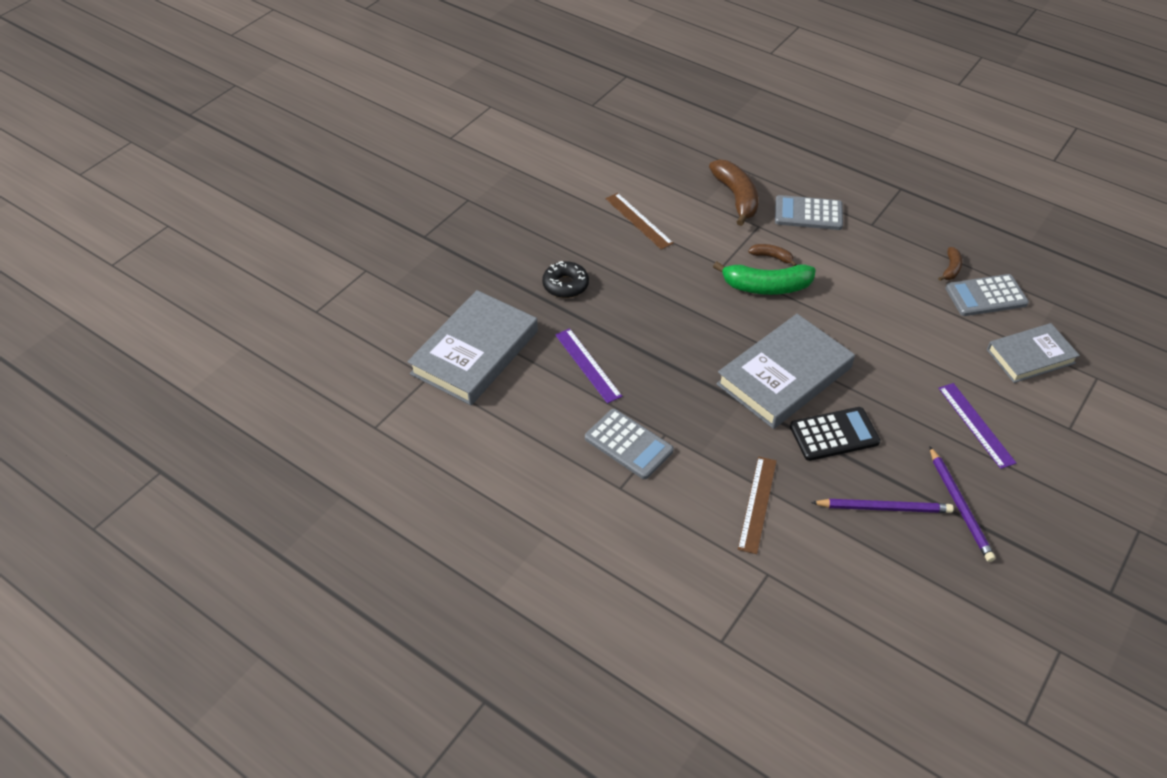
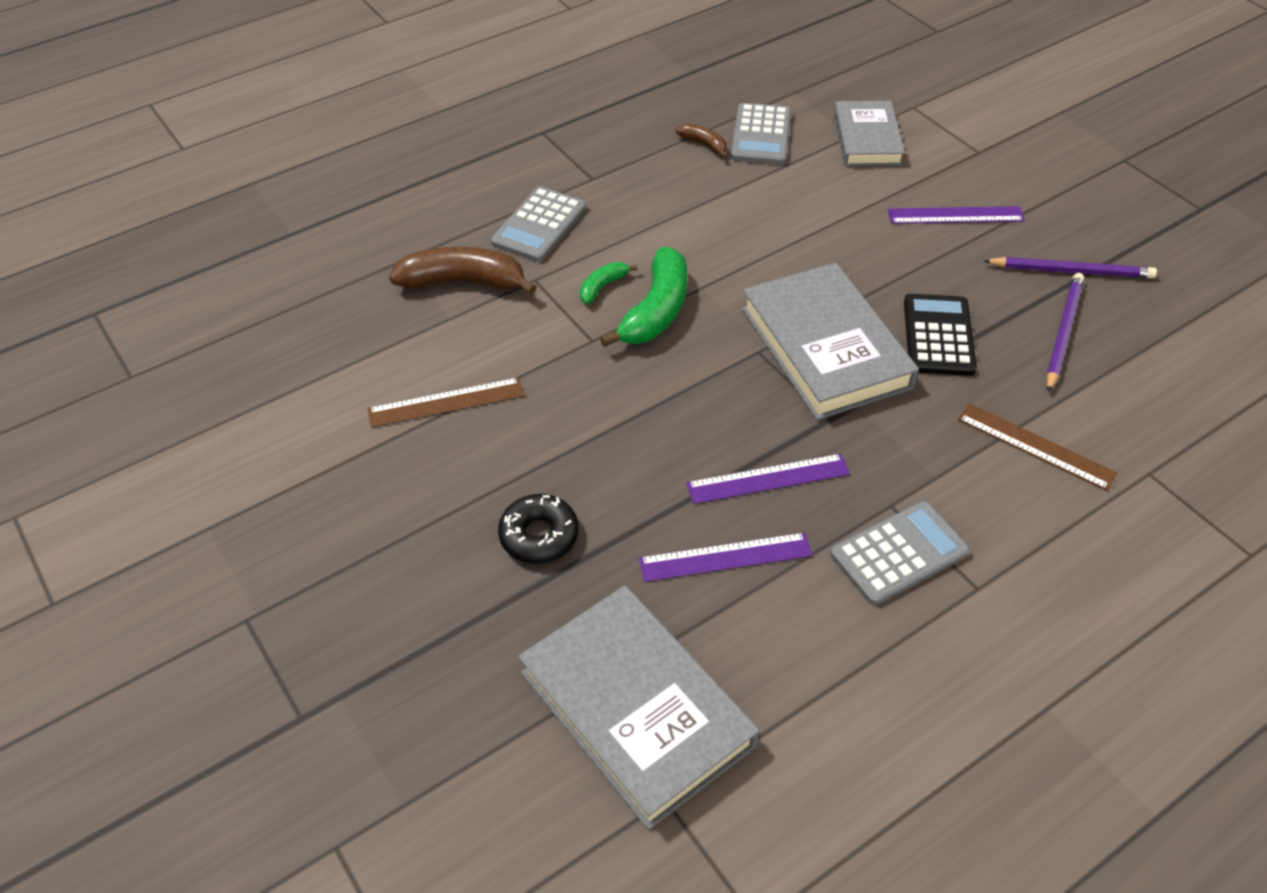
camera: 70 degrees left, 0 degrees up
(655, 371) = (768, 479): none -> purple ruler
(772, 257) = (602, 286): brown banana -> green banana

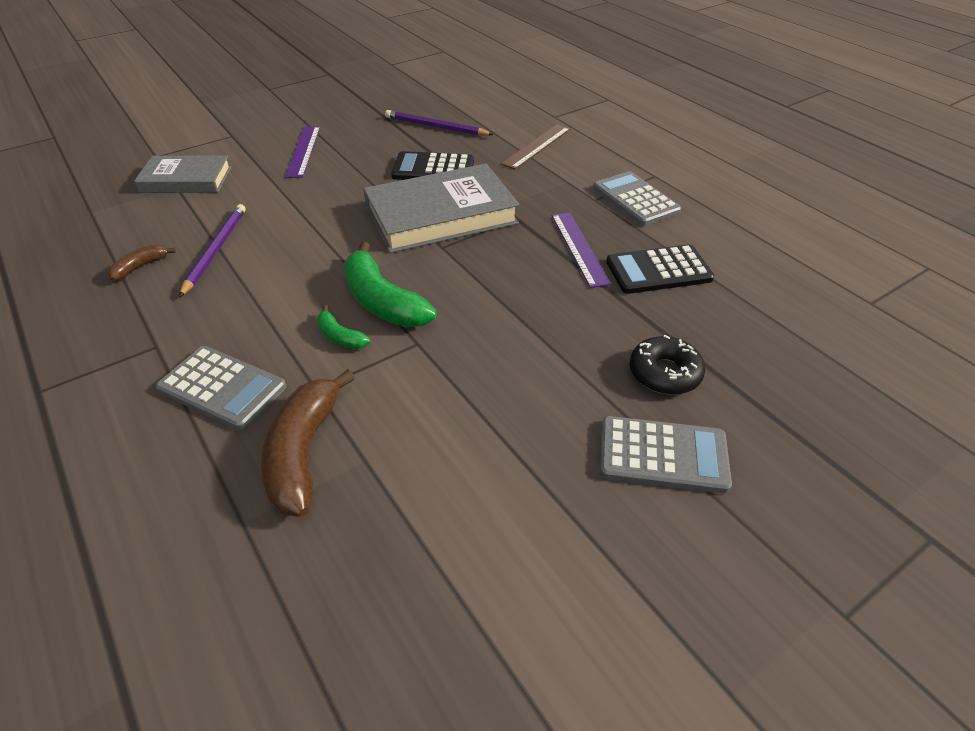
camera: 90 degrees left, 5 degrees down
(446, 402) = (502, 454): brown ruler -> none
(636, 709) = (808, 315): grey book -> none
(656, 311) = (382, 301): green banana -> green banana turned 150 degrees counterclockwise
(725, 557) = (658, 270): purple ruler -> black calculator
(761, 135) = (147, 233): grey calculator -> grey calculator (663, 455)
(1070, 271) = (377, 118): purple pencil -> purple pencil (215, 250)

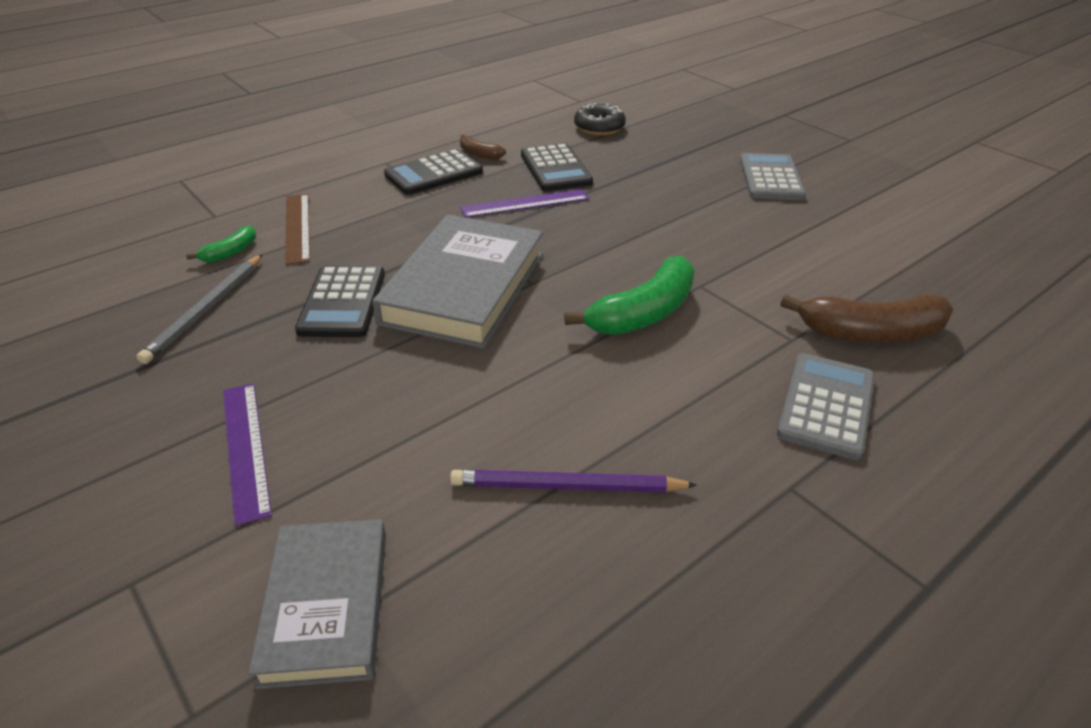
camera: 95 degrees left, 5 degrees down
(140, 267) = (628, 573): brown banana -> brown banana (479, 154)
(303, 151) = (245, 448): purple ruler -> purple ruler turned 75 degrees clockwise
(340, 337) = (711, 335): green banana -> green banana (230, 252)
(436, 127) = (206, 310): purple pencil -> grey pencil
(441, 215) = (464, 288): grey book -> grey book turned 45 degrees clockwise
(536, 146) = (297, 227): brown ruler -> brown ruler turned 45 degrees clockwise
(635, 200) = (434, 173): grey calculator -> black calculator
(664, 373) = (688, 173): black donut -> black donut (599, 127)

